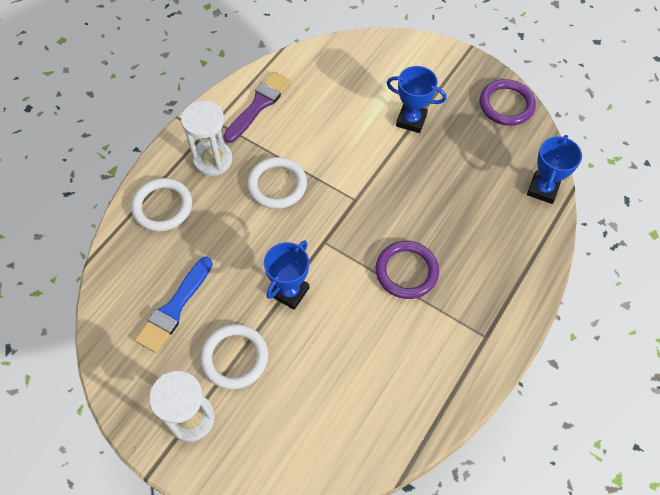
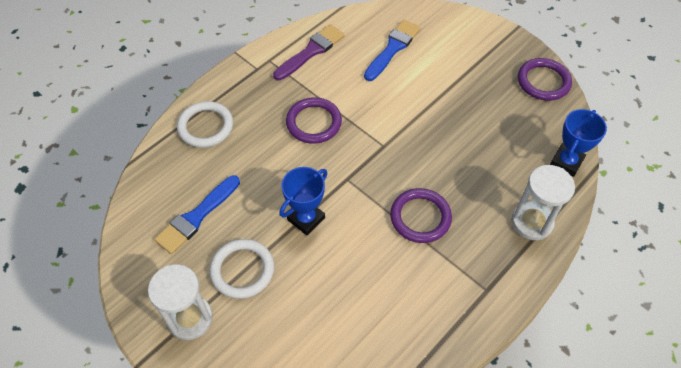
camera: 10 degrees right, 5 degrees down
(213, 160) = (259, 93): white hourglass -> white hourglass (532, 222)
(277, 185) = (314, 123): white ring -> purple ring
(345, 89) = (392, 48): none -> blue brush
(411, 120) = (450, 83): blue trophy -> none

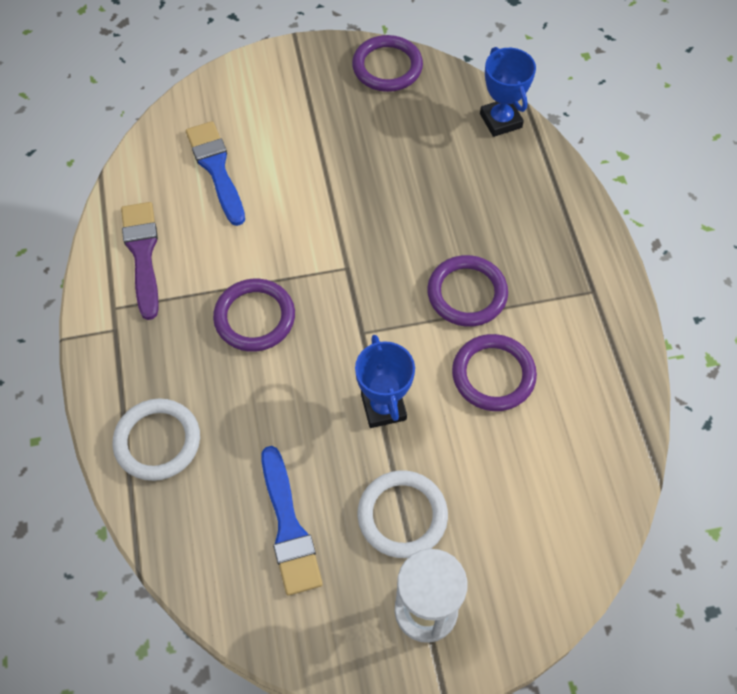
camera: 55 degrees left, 5 degrees up
(374, 265) = (493, 375): none -> purple ring
(532, 222) = (547, 199): white hourglass -> none

